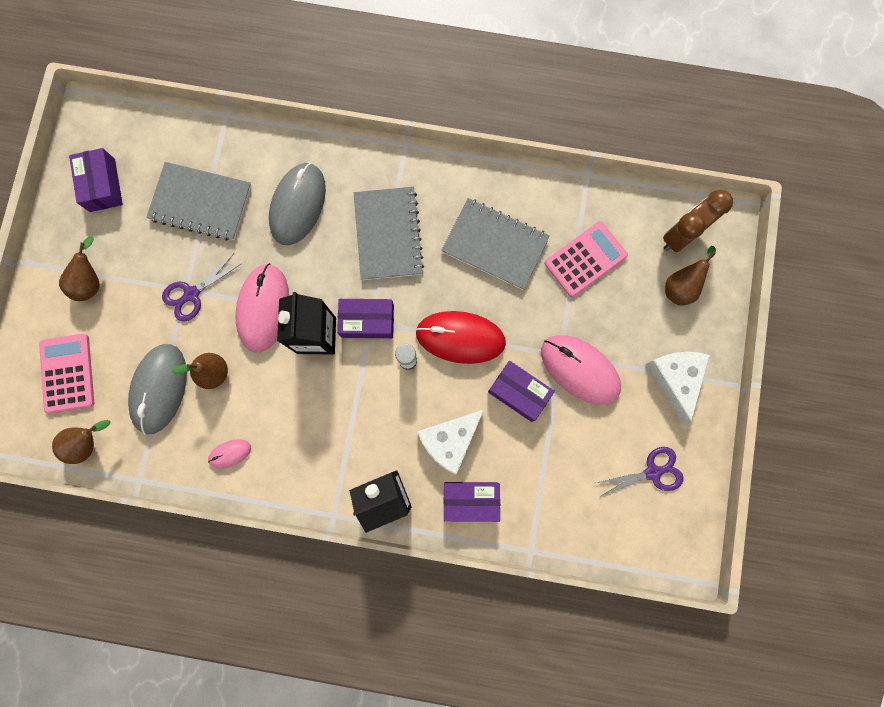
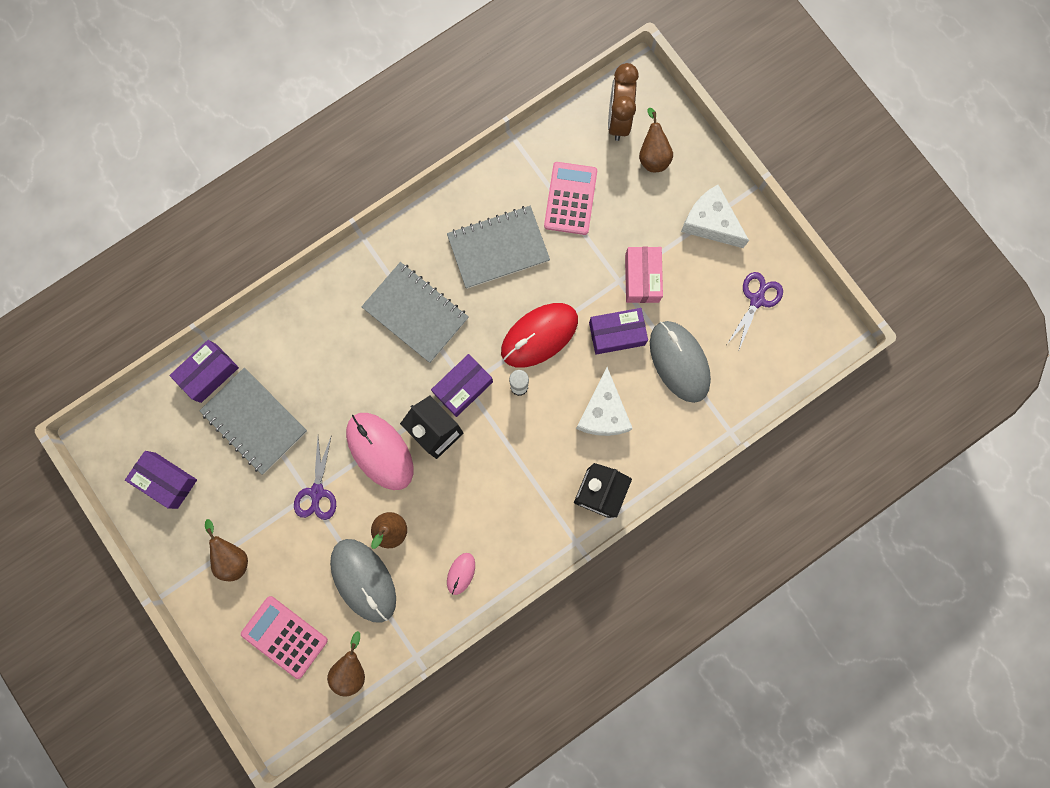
camera: 45 degrees left, 0 degrees up
(201, 202) = (255, 421): grey notebook -> grey notebook turned 75 degrees clockwise
(298, 205) = (328, 355): grey mouse -> grey mouse (679, 362)
(470, 500) = (657, 438): purple box -> purple box (209, 373)
(580, 370) = (642, 278): pink mouse -> pink box

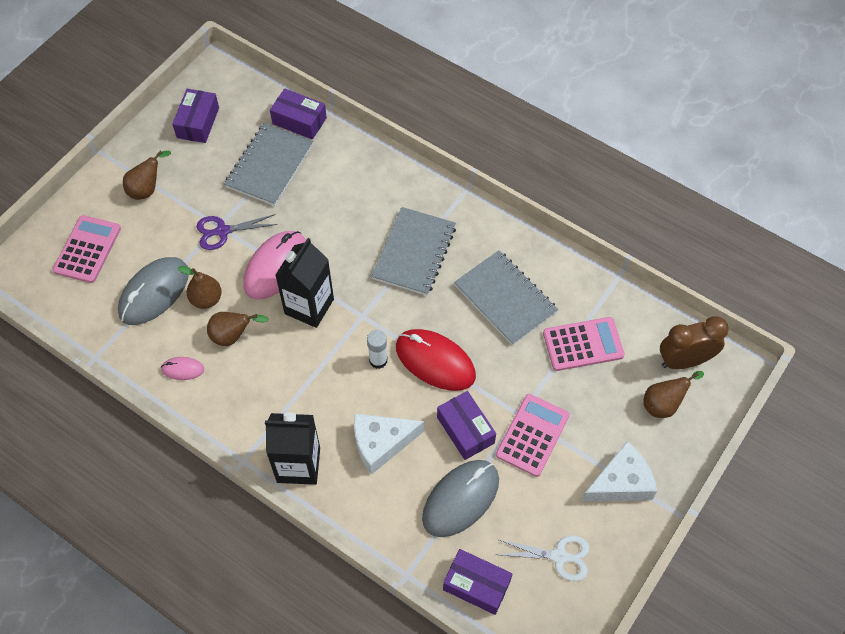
camera: 70 degrees right, 20 degrees down
(352, 668) = (72, 309): brown pear -> brown pear (233, 336)
(463, 387) = (359, 313): purple box -> purple box (476, 585)
(642, 278) = (532, 435): pink box -> pink calculator
(710, 223) = (620, 482): white cheese -> white cheese turned 45 degrees clockwise
(757, 299) = (559, 556): purple scissors -> white scissors

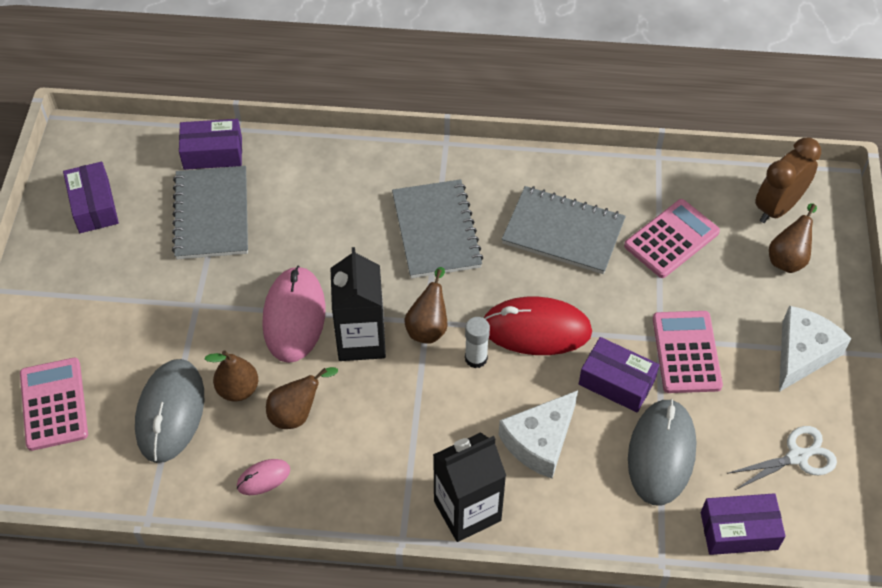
camera: 30 degrees left, 5 degrees down
(147, 189) = (82, 304): brown pear -> brown pear (428, 327)
(222, 231) = (205, 308): purple scissors -> none

